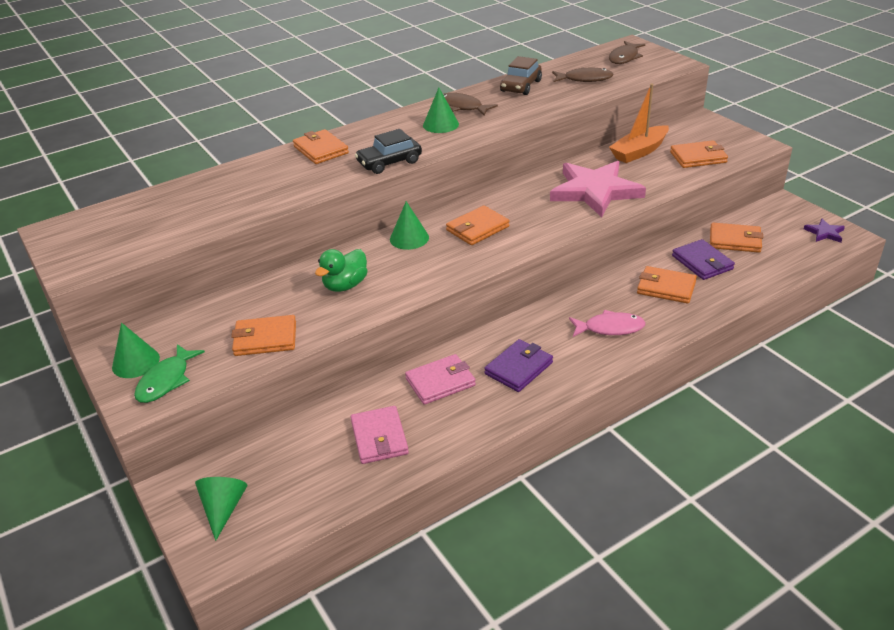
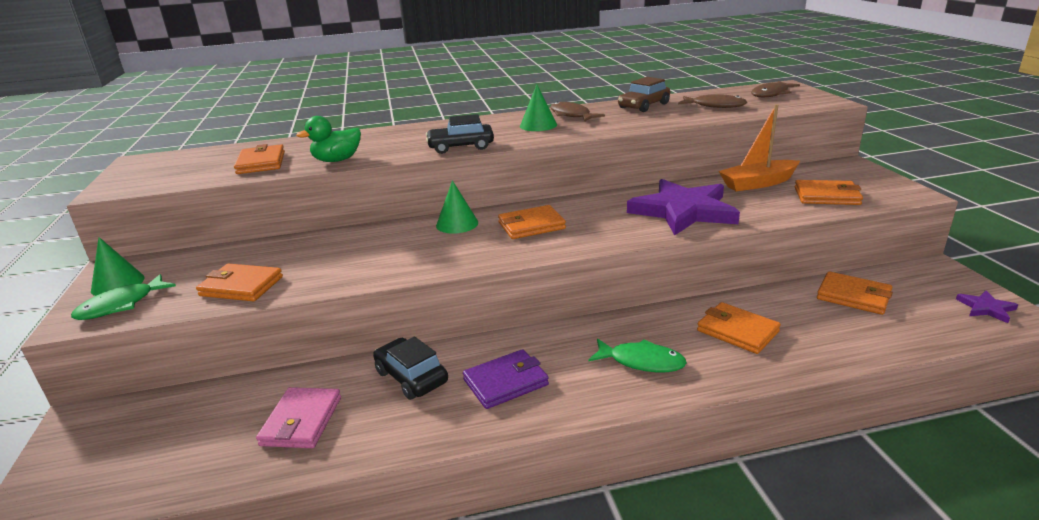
camera: 20 degrees right, 10 degrees down
(223, 509) = (92, 455): green cone -> none
(321, 150) = (411, 132): orange wallet -> orange wallet (261, 163)
(345, 285) = (359, 254): green duck -> green duck (337, 160)
(440, 382) = (411, 377): pink wallet -> black car
(595, 191) = (683, 211): pink star -> purple star
(610, 328) = (641, 362): pink fish -> green fish
(702, 262) = (798, 312): purple wallet -> none

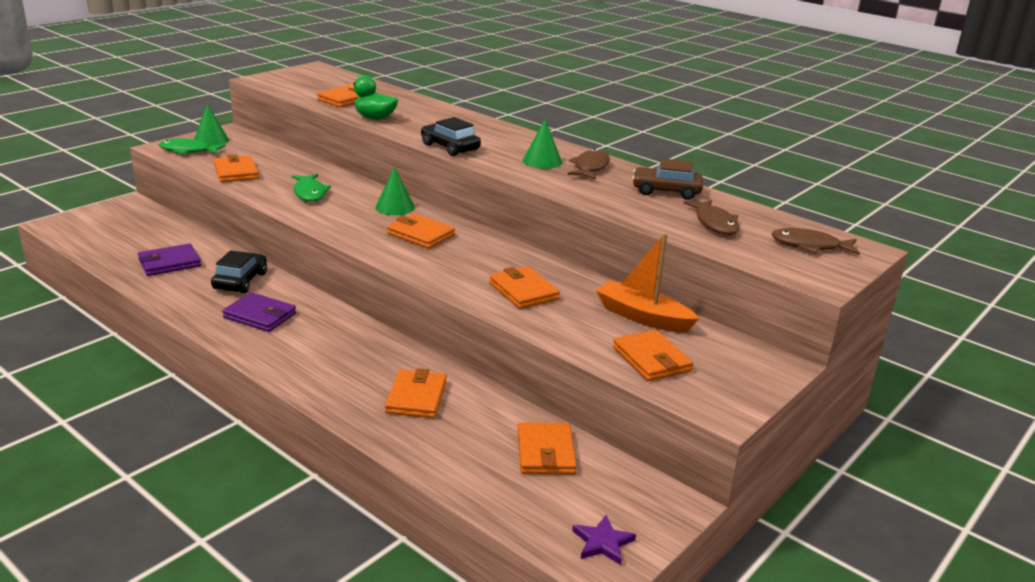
camera: 50 degrees right, 0 degrees up
(301, 421) = (169, 263): pink wallet -> purple wallet
(641, 362) = (330, 362): green fish -> green fish (310, 193)
(683, 211) = (523, 291): purple star -> orange wallet

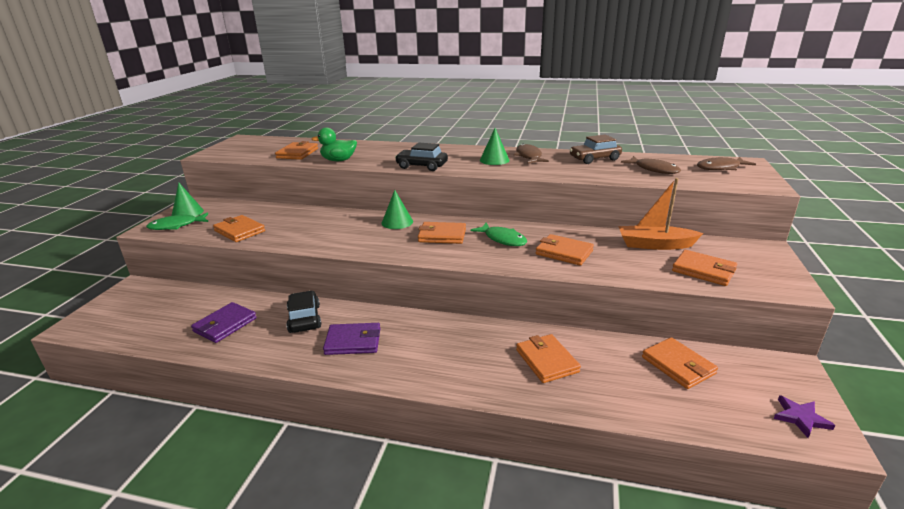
camera: 25 degrees left, 0 degrees up
(310, 193) = (320, 230): green fish -> green fish (503, 239)

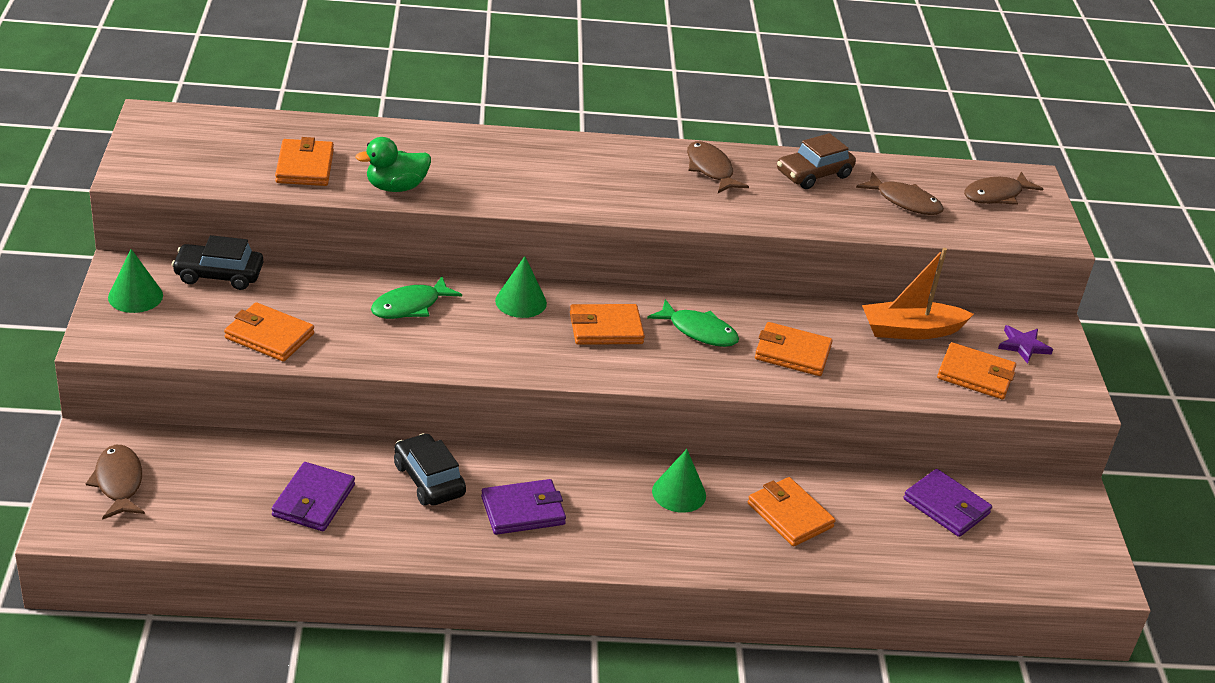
camera: 20 degrees left, 10 degrees up
(125, 307) = (119, 483): none -> brown fish
(176, 226) = (145, 329): green fish -> green fish (410, 306)
(422, 166) = (549, 201): black car -> black car (219, 275)
(494, 160) = (659, 181): green cone -> green cone (679, 493)
(678, 365) = (946, 506): orange wallet -> purple wallet
(800, 418) = (1076, 559): purple star -> purple star (1023, 346)

